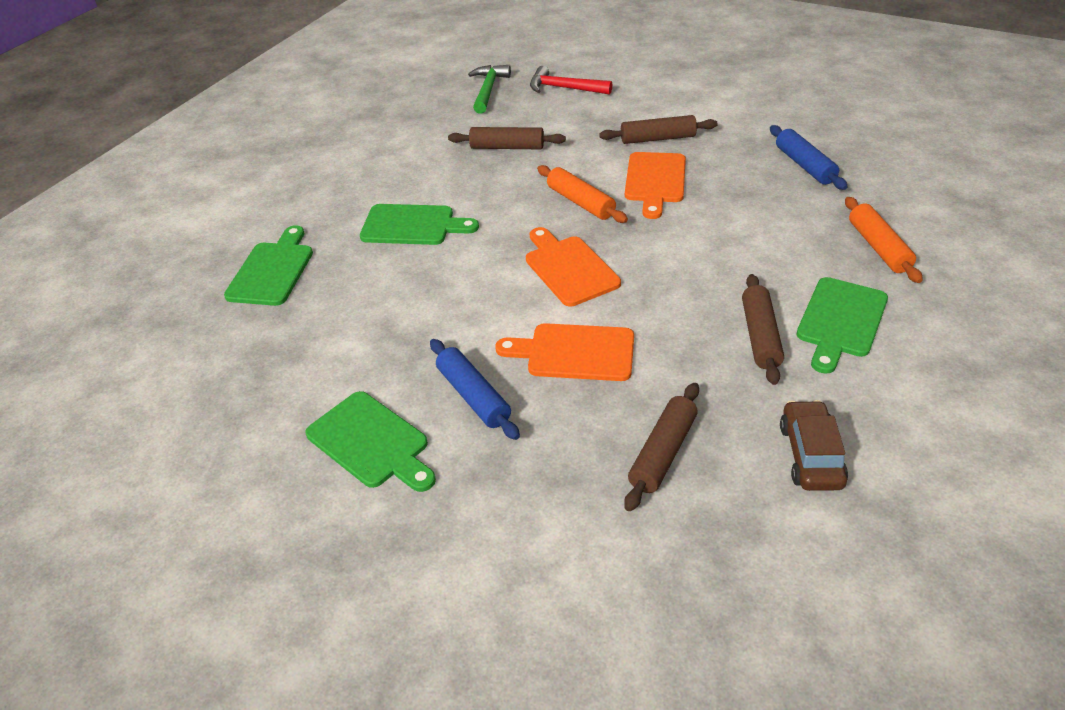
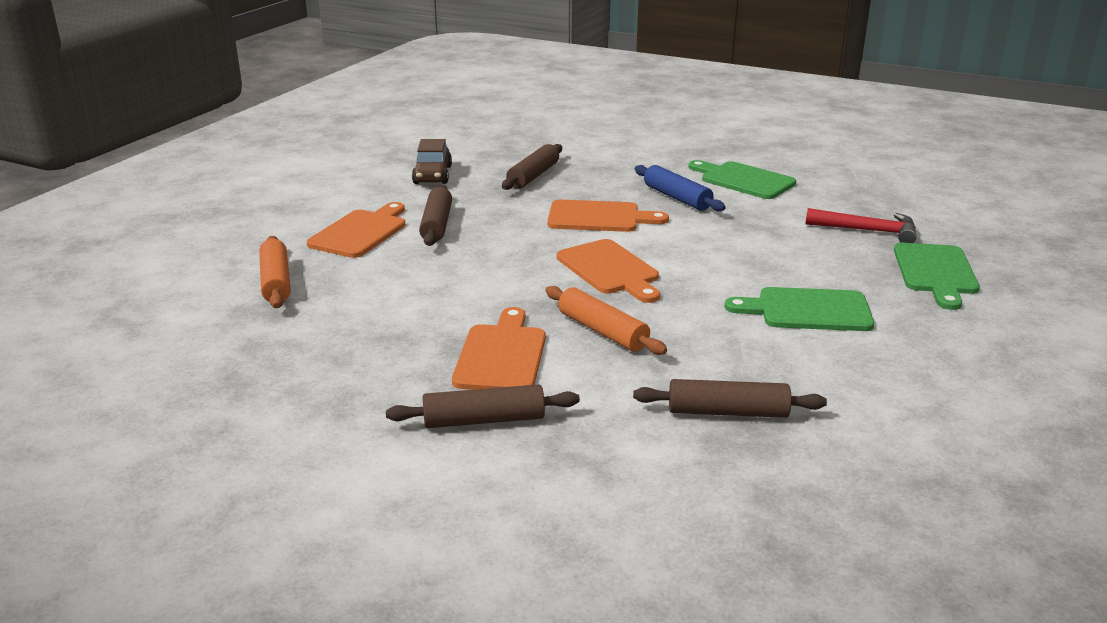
camera: 175 degrees right, 15 degrees down
(488, 90) = (816, 546): green hammer -> none
(564, 88) = (653, 544): red hammer -> red hammer (868, 231)
(804, 165) = (286, 371): blue rolling pin -> none
(840, 321) = (361, 232): green cutting board -> orange cutting board

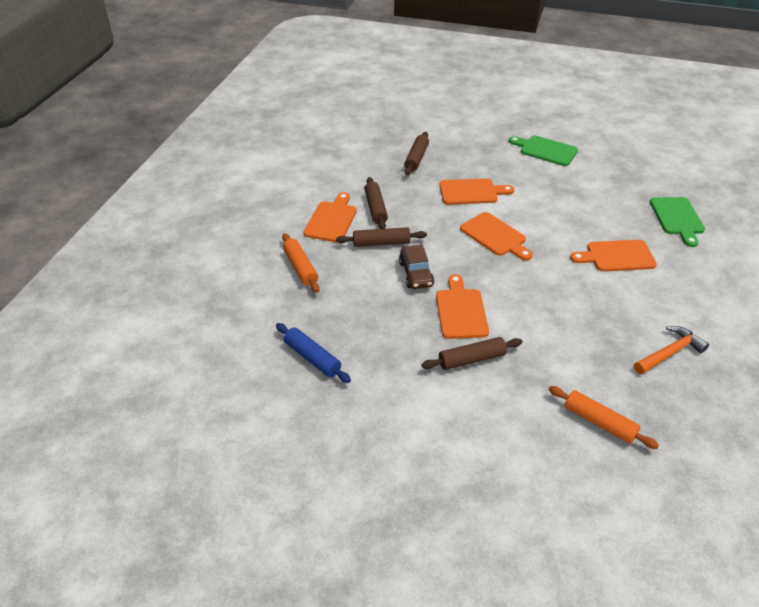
camera: 10 degrees left, 15 degrees up
(432, 175) = (352, 163): brown car -> brown car (416, 274)
(602, 331) = (510, 286): orange rolling pin -> orange rolling pin (599, 422)
(677, 198) = (511, 170): blue rolling pin -> blue rolling pin (312, 358)
(727, 412) = (598, 337): brown rolling pin -> brown rolling pin (381, 243)
(807, 310) = (616, 256): green cutting board -> orange cutting board
(853, 447) = (669, 353): none -> orange hammer
(868, 231) = (631, 188): red hammer -> none

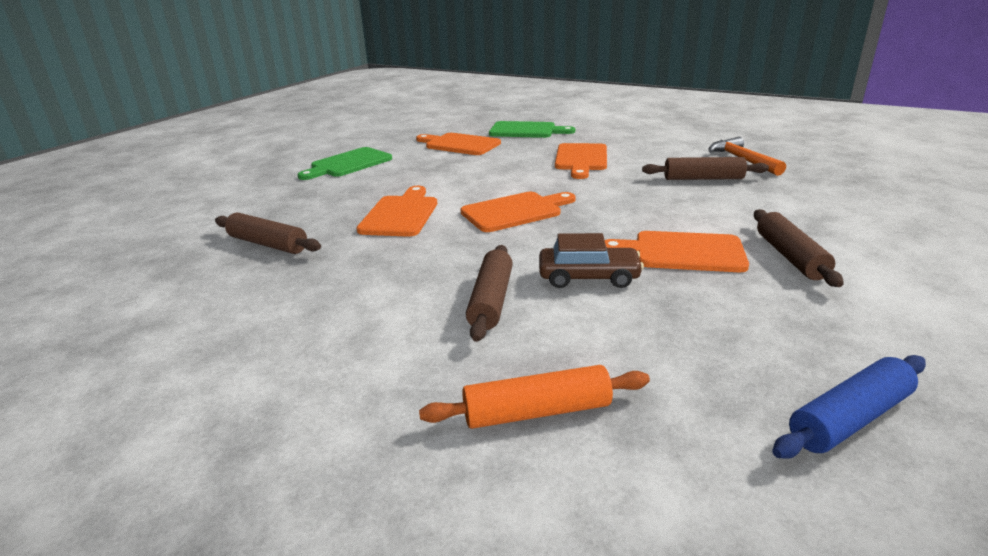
camera: 75 degrees left, 15 degrees down
(331, 220) = (383, 351): orange cutting board -> orange cutting board (459, 144)
(375, 208) = (382, 296): brown rolling pin -> brown rolling pin (703, 178)
(599, 422) = (870, 201): orange rolling pin -> none

